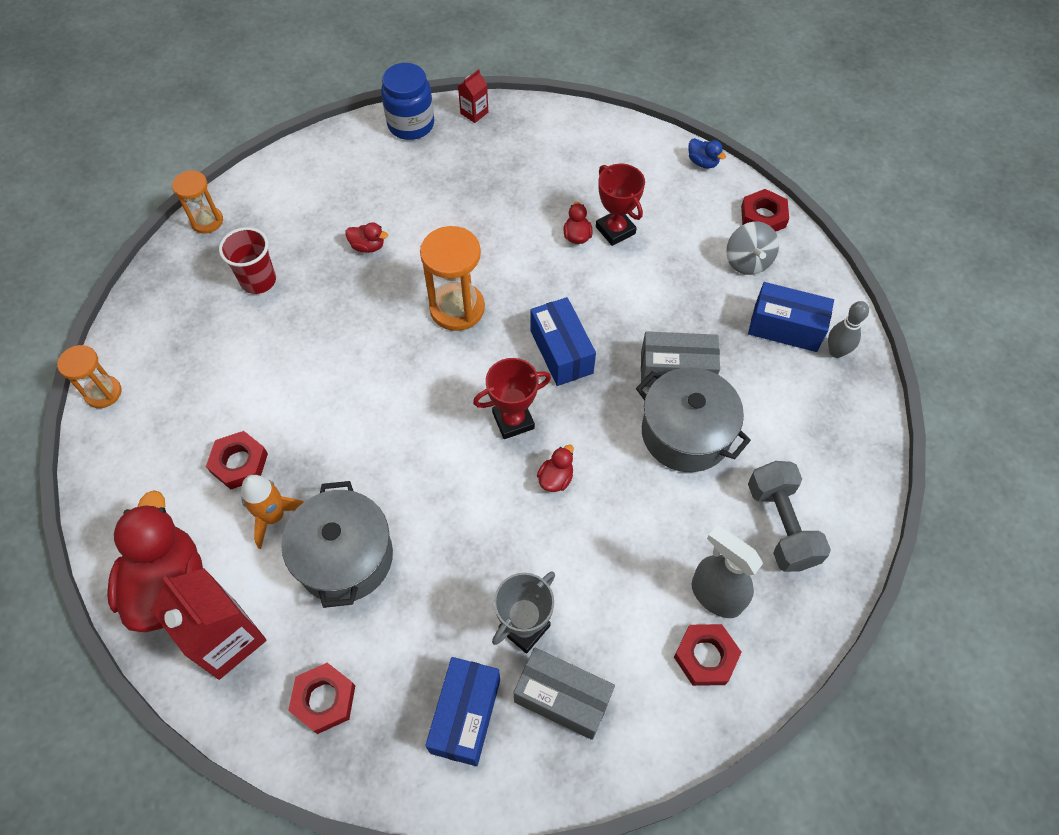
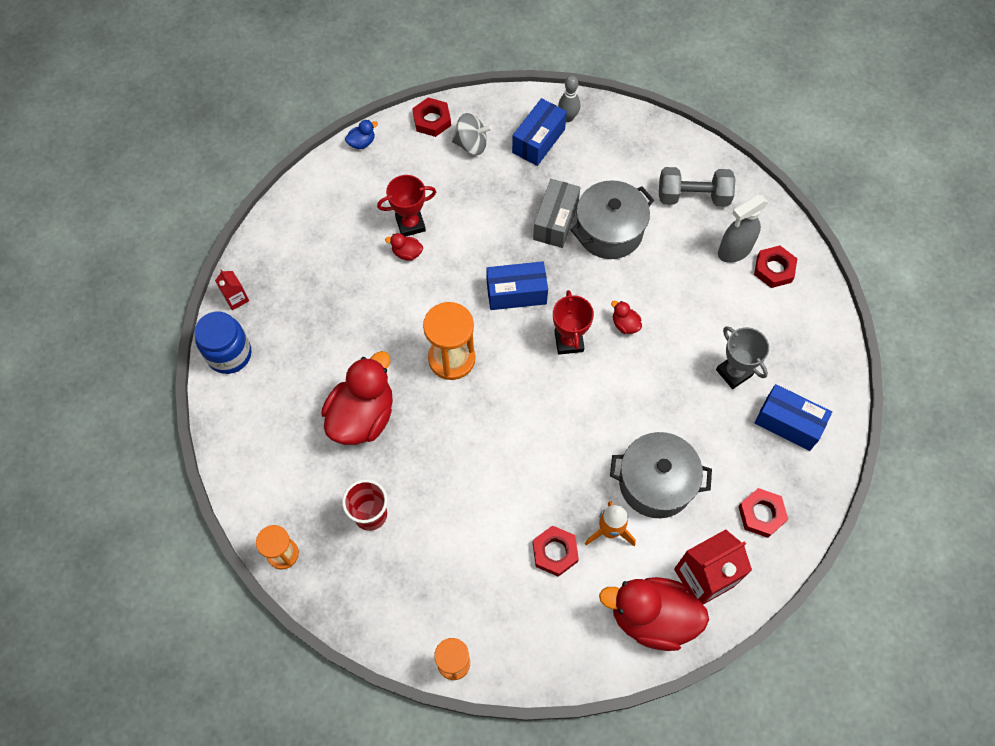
camera: 75 degrees left, 5 degrees up
(368, 246) = (362, 416): red duck -> red duck, size x2.43
(562, 698) = (786, 361): grey box -> none

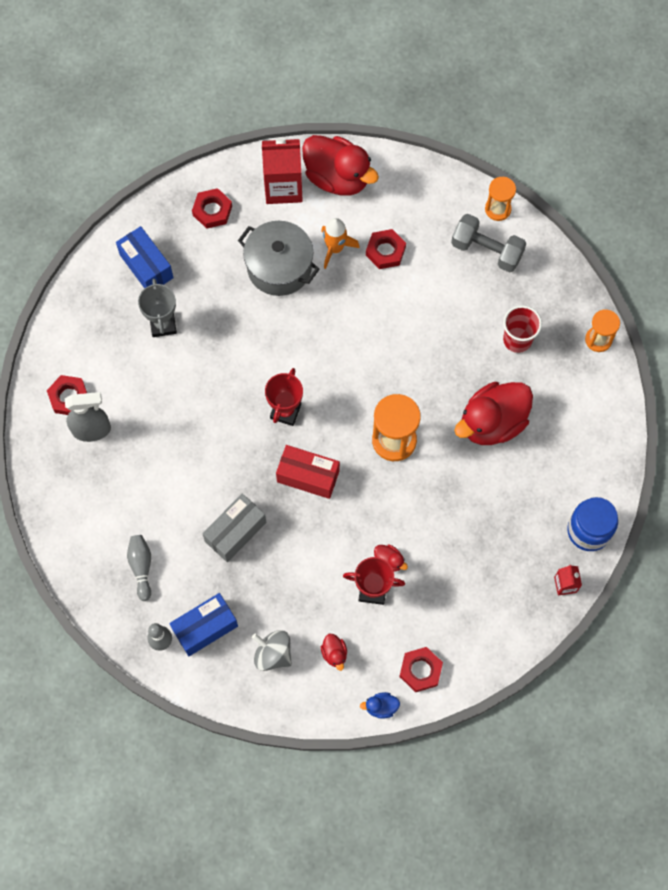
camera: 155 degrees left, 5 degrees up
(432, 120) = (299, 702): red nut -> red nut (420, 670)
(516, 293) = (308, 476): blue box -> red box
(609, 231) = (192, 499): grey pot -> none
(619, 162) = (141, 567): none -> grey bowling pin
(625, 324) = (229, 405): red duck -> red duck (334, 653)
(693, 197) = (94, 499): grey dumbbell -> grey dumbbell (487, 250)

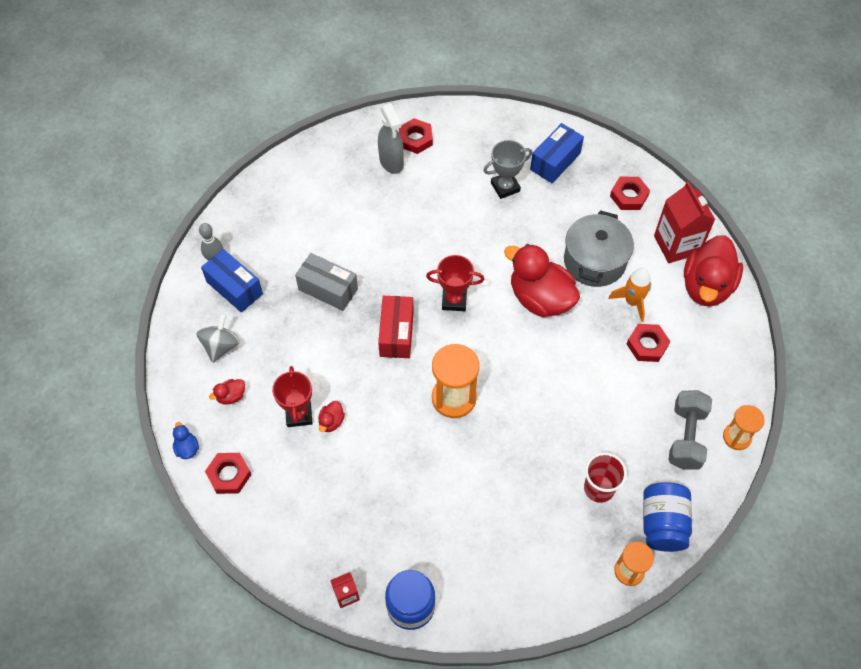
camera: 75 degrees right, 10 degrees down
(141, 567) = (278, 227): grey bowling pin -> none
(492, 423) = (500, 484): red duck -> red duck (540, 298)
(563, 298) = (662, 524): none -> blue jar

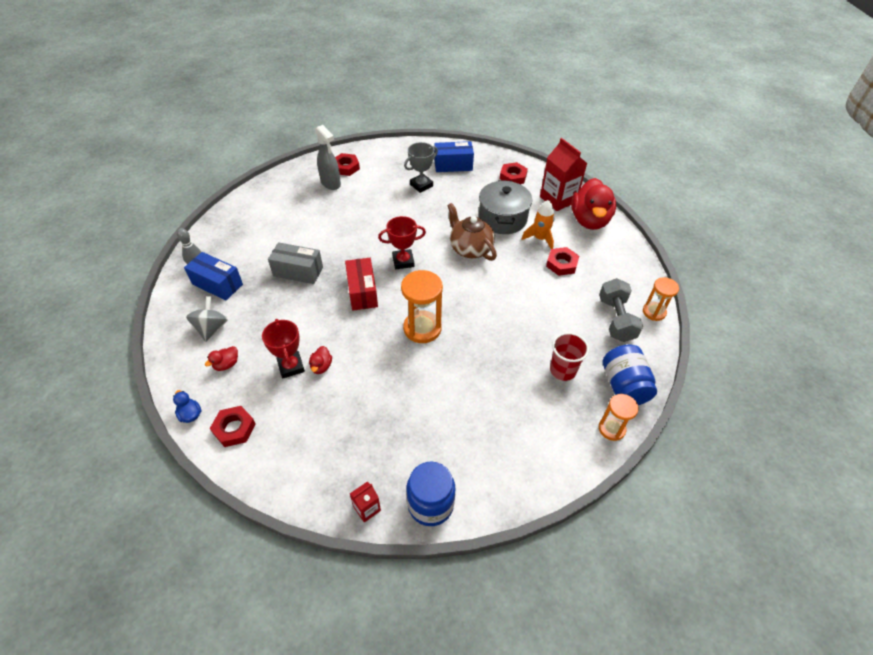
camera: 15 degrees left, 10 degrees down
(540, 298) = (470, 248): red duck -> brown teapot
(555, 161) = (453, 165): blue box -> blue box turned 60 degrees clockwise

